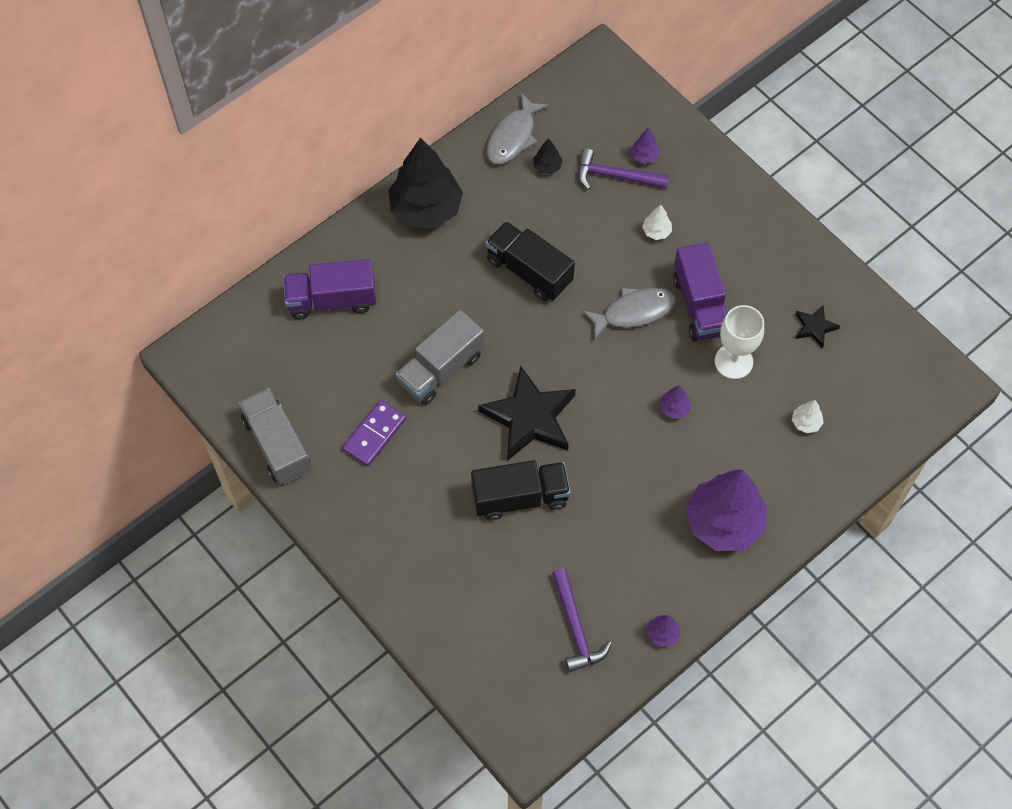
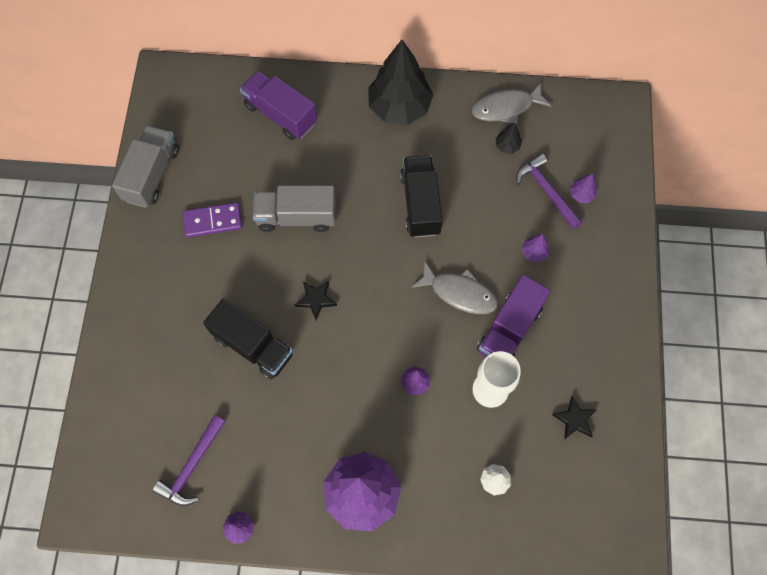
camera: 45 degrees right, 5 degrees up
(530, 417) = (316, 299): black star -> black star, size x0.48
(656, 231) = (534, 252): white tree -> purple tree

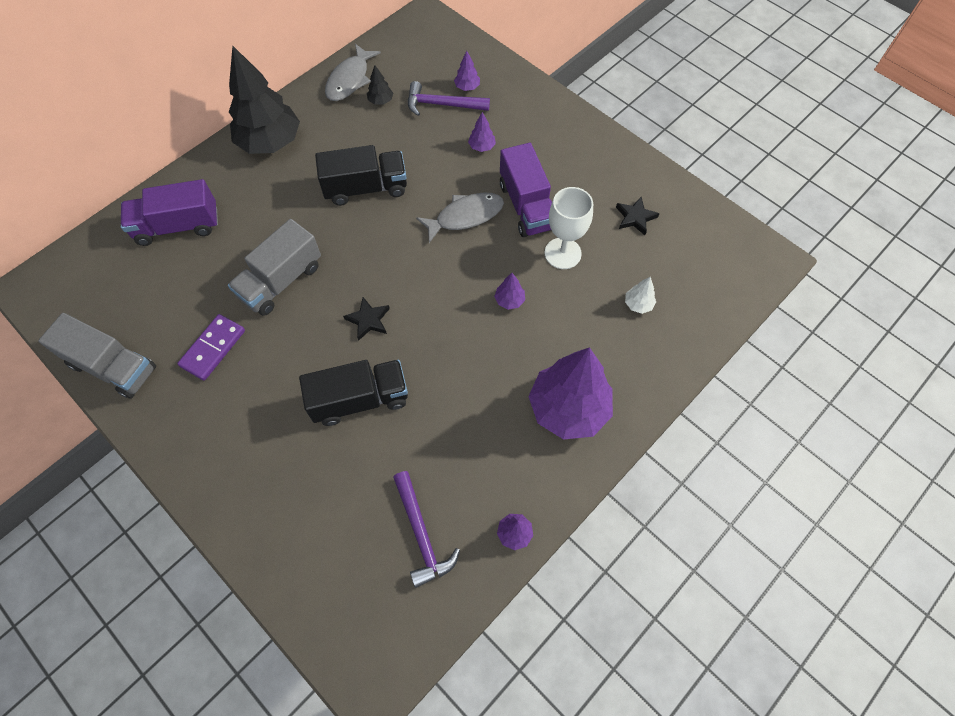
camera: 50 degrees left, 5 degrees down
(151, 175) = (113, 366): grey truck -> grey truck turned 150 degrees clockwise
(420, 204) = (366, 188): black truck -> black truck turned 135 degrees clockwise

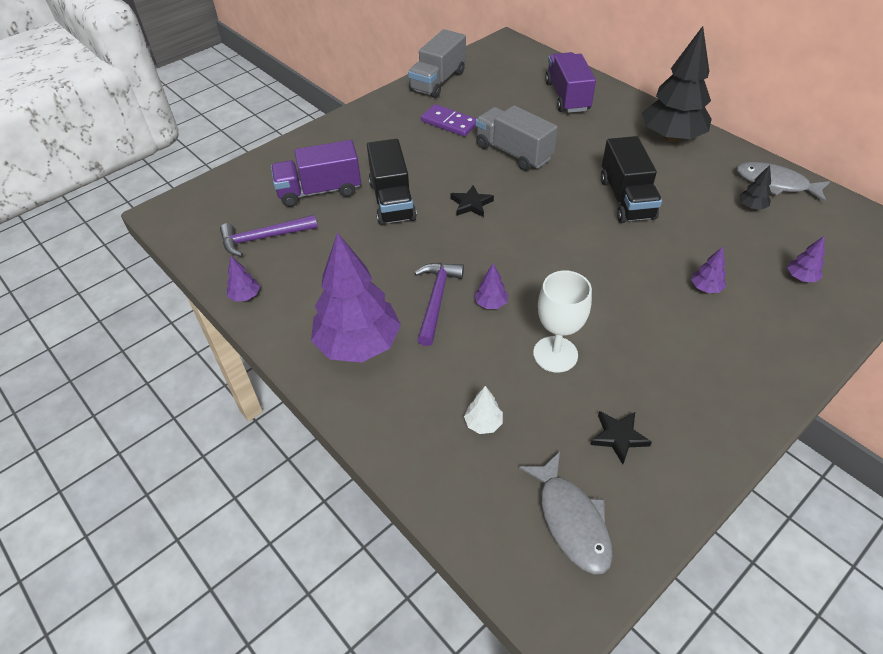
camera: 95 degrees right, 15 degrees down
(442, 104) = (763, 255): purple hammer -> purple hammer (436, 300)
(465, 216) = (599, 271): grey fish -> grey fish (571, 520)
(526, 206) = (622, 325): purple truck -> purple truck (319, 191)

